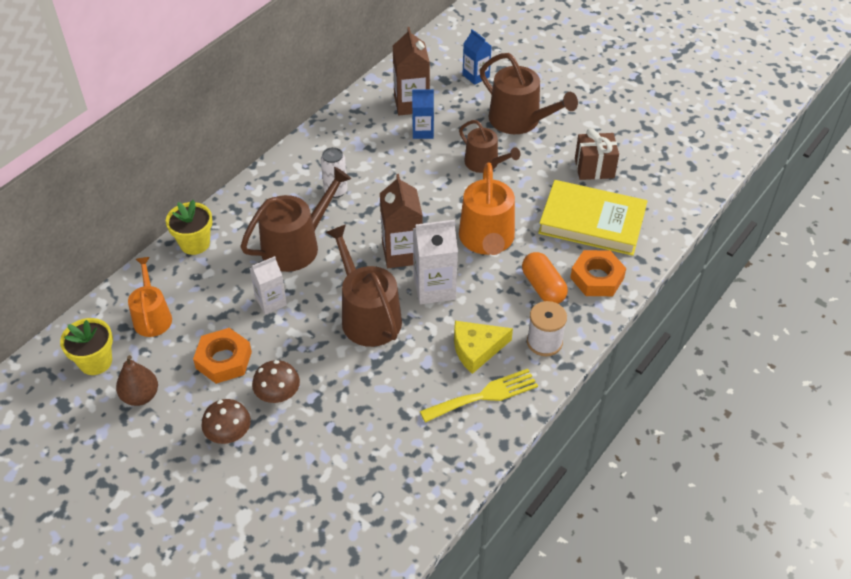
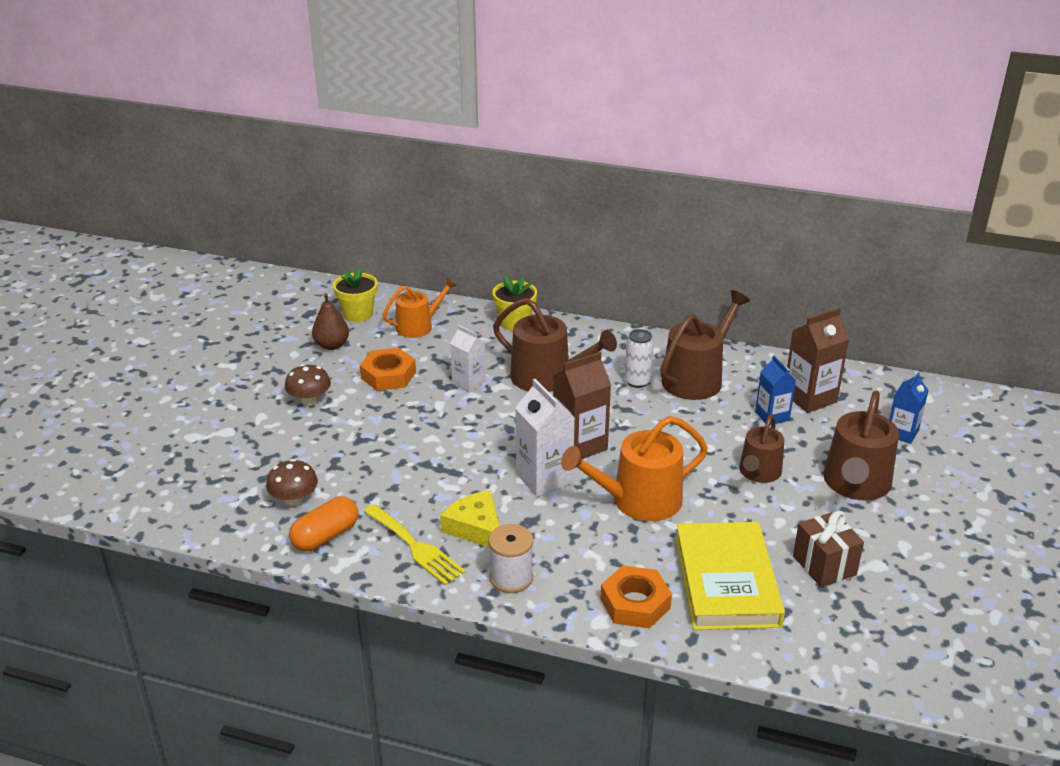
camera: 70 degrees right, 15 degrees down
(278, 394) = (363, 415): brown mushroom -> brown mushroom (294, 499)
(367, 316) = (482, 443): brown watering can -> brown watering can (696, 378)
(543, 287) = (593, 560): orange capsule -> orange capsule (326, 536)

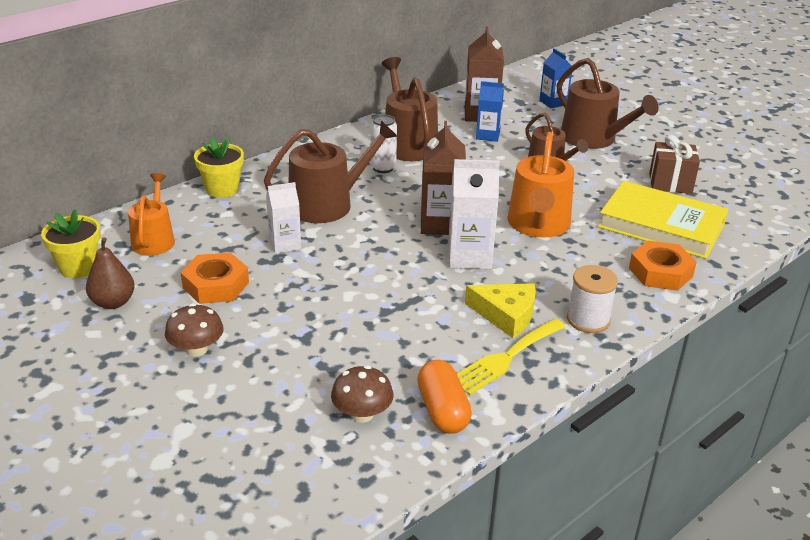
camera: 60 degrees left, 0 degrees up
(415, 547) = (505, 358): yellow fork -> yellow fork turned 150 degrees clockwise
(476, 527) = (506, 315): yellow cheese -> yellow cheese turned 150 degrees counterclockwise

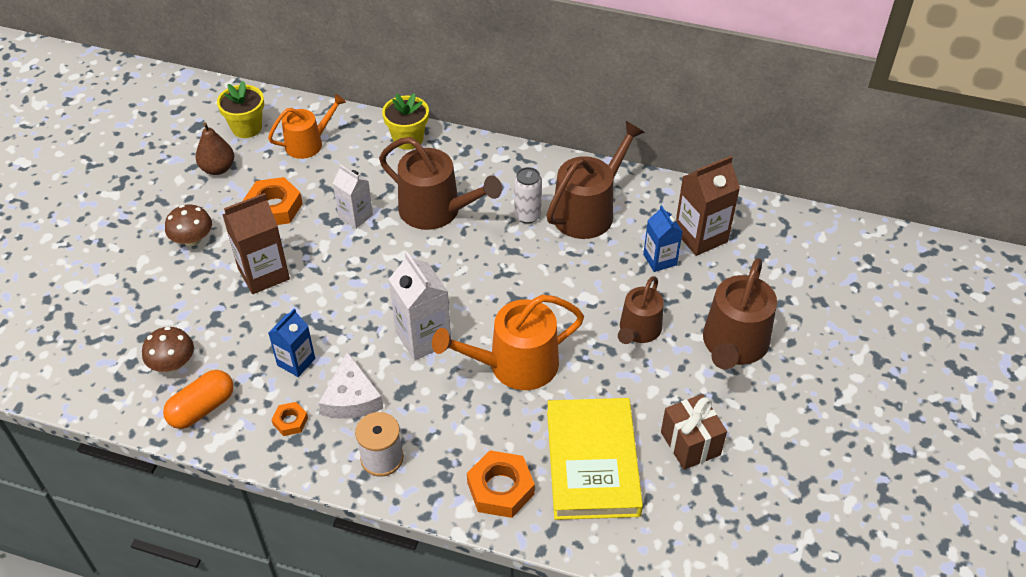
camera: 60 degrees right, 15 degrees up
(440, 224) = (462, 296): brown carton -> brown carton (263, 274)
(505, 358) = (290, 421): yellow fork -> orange nut
(506, 315) = (351, 398): yellow cheese -> white cheese
(553, 102) = (788, 281): blue carton -> blue carton (296, 362)

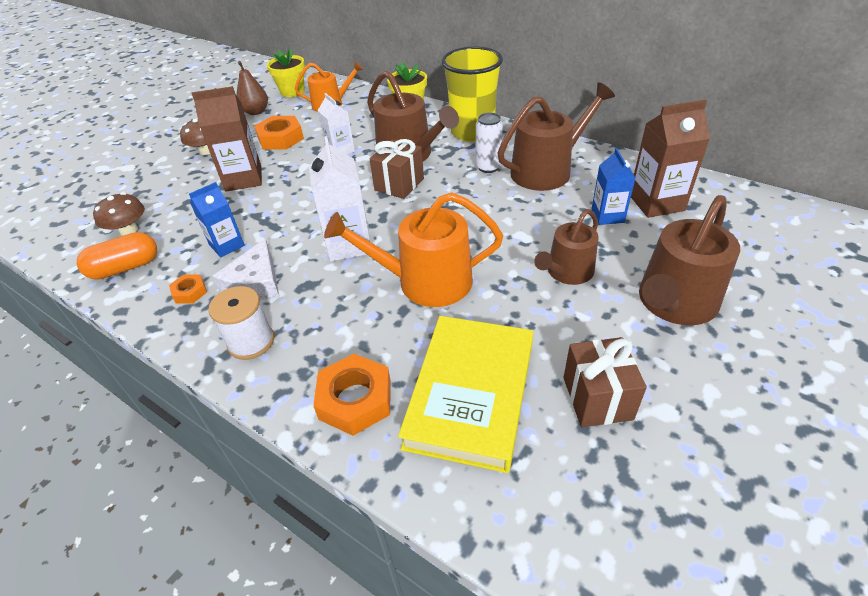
camera: 20 degrees right, 5 degrees down
(442, 253) = (399, 184): none -> brown gift
(493, 167) = (472, 132): none -> yellow cup

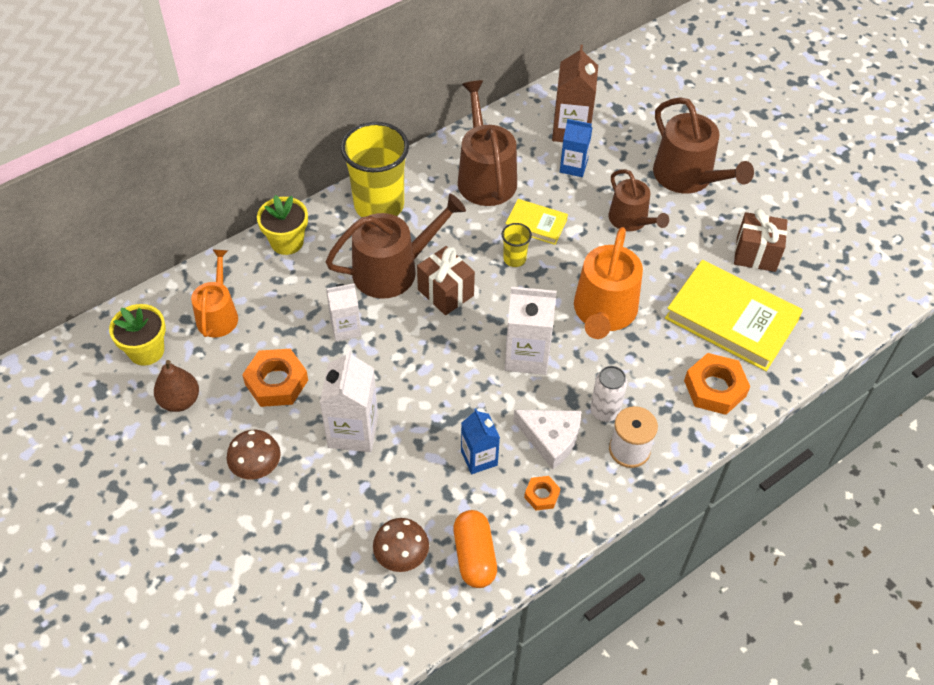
camera: 75 degrees left, 10 degrees up
(243, 179) = (353, 431): brown carton -> white carton
(460, 210) = (514, 259): none -> yellow cup
(488, 167) = (455, 215): white can -> white can (604, 411)
(512, 211) = (536, 224): none -> yellow book

